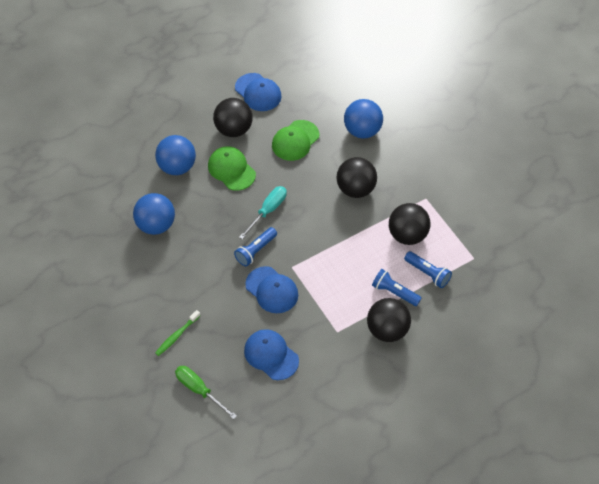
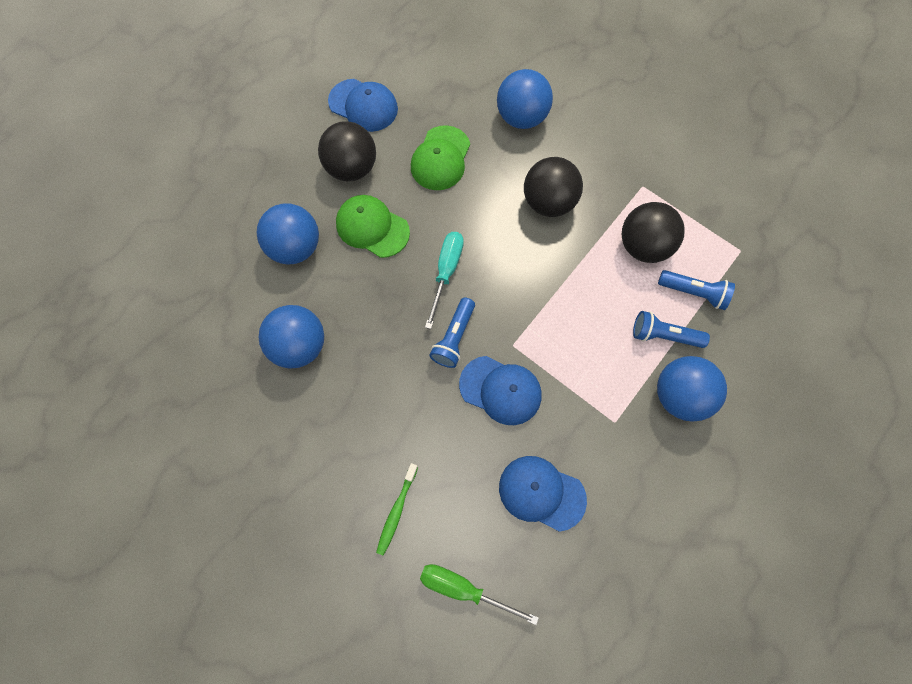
camera: 20 degrees left, 15 degrees up
(387, 330) = (679, 395): black ball -> blue ball

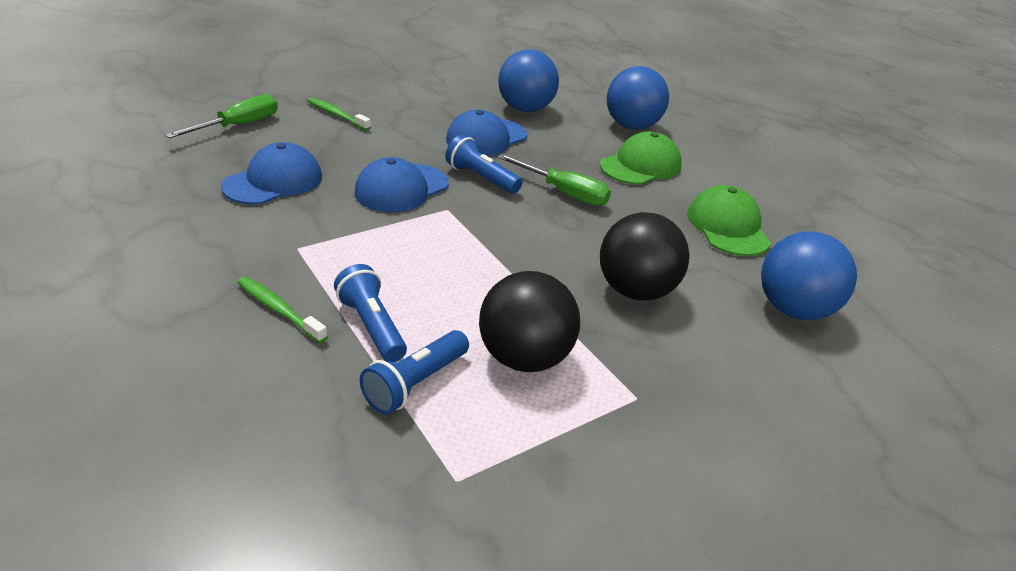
camera: 105 degrees right, 35 degrees down
(352, 168) = (723, 171): black ball -> none
(363, 105) = (816, 196): blue cap -> blue cap (486, 138)
(440, 158) = (727, 227): green cap -> green cap turned 45 degrees clockwise
(446, 272) = (564, 193): turquoise screwdriver -> green screwdriver
(663, 335) = (372, 326): blue flashlight -> blue flashlight turned 60 degrees counterclockwise
(679, 395) = (279, 310): blue ball -> green toothbrush

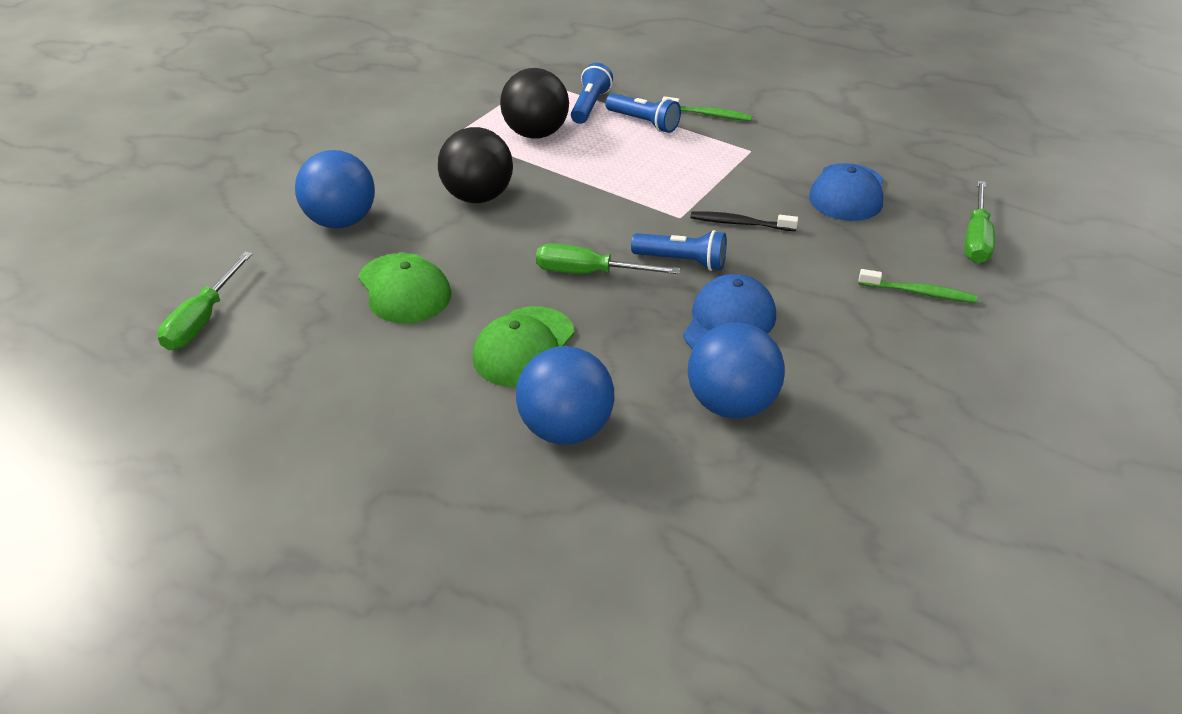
camera: 160 degrees right, 5 degrees up
(401, 188) = (740, 223): blue cap -> black toothbrush
(907, 254) = (203, 319): none -> green screwdriver

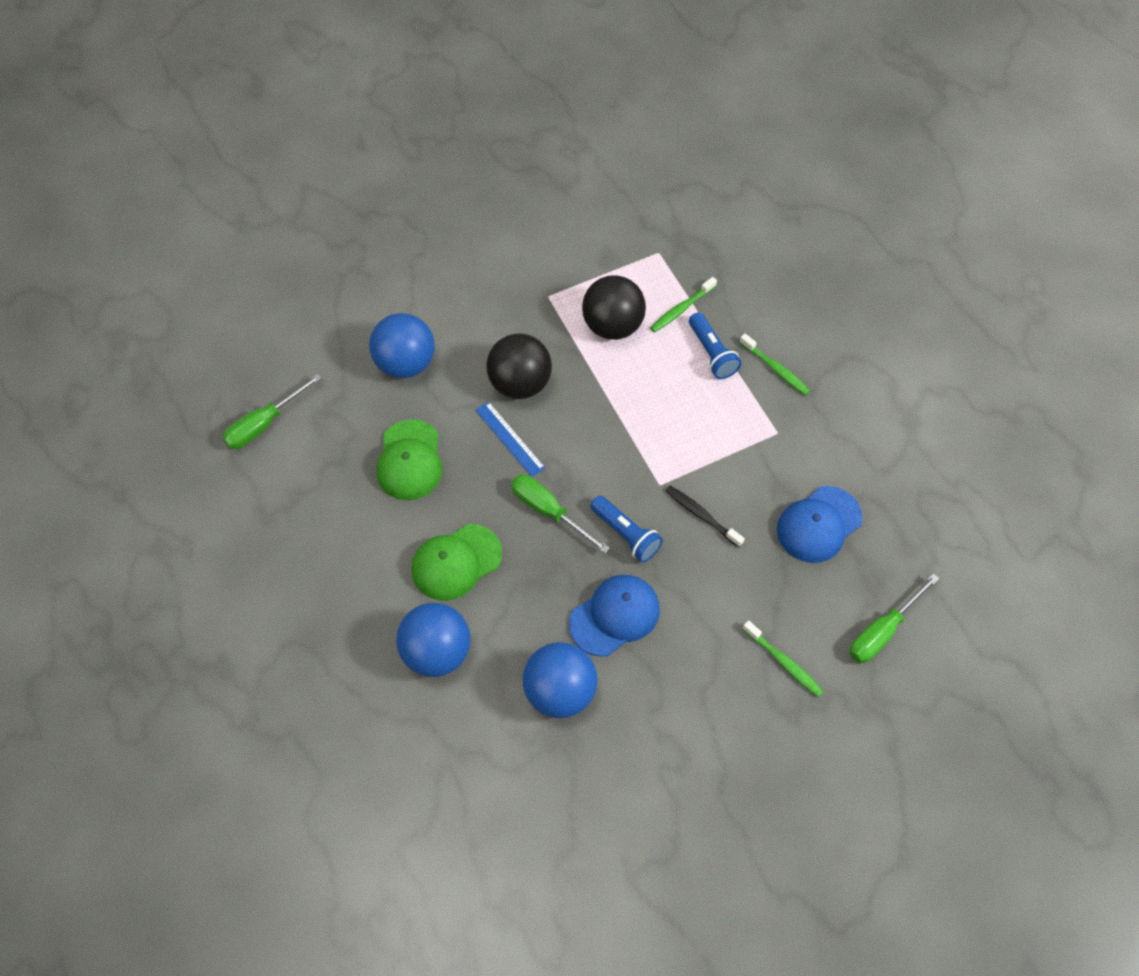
camera: 30 degrees right, 20 degrees up
(501, 236) = (510, 438): none -> blue ruler
(590, 105) = (681, 309): blue flashlight -> green toothbrush

